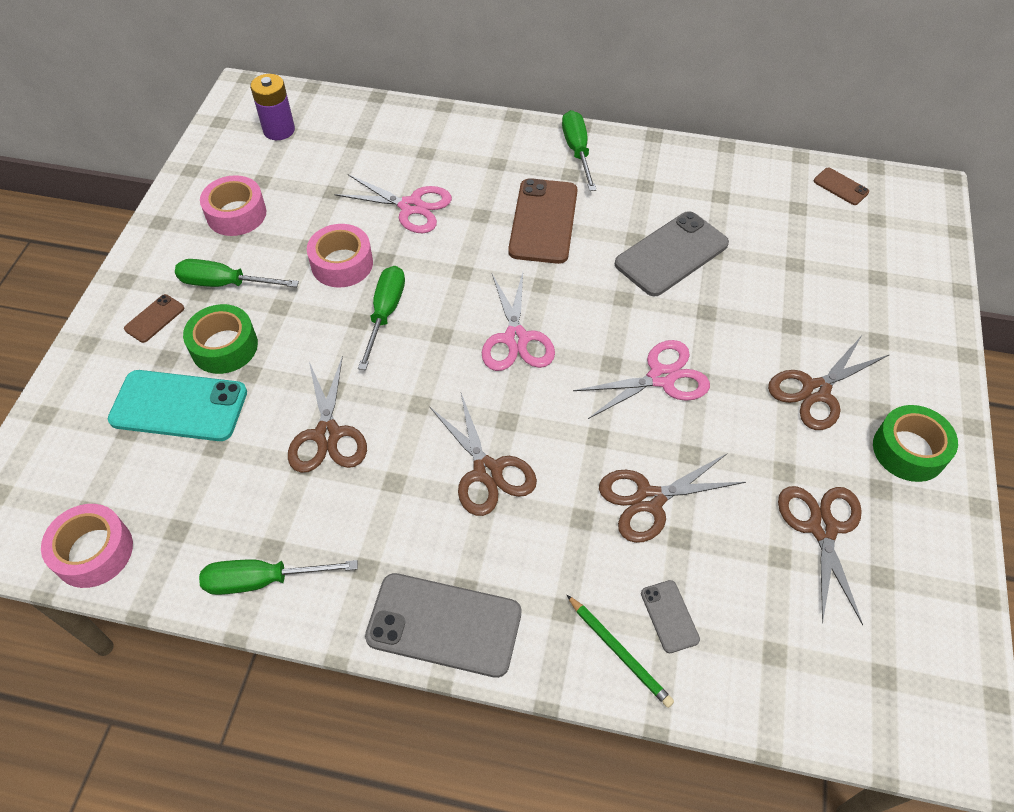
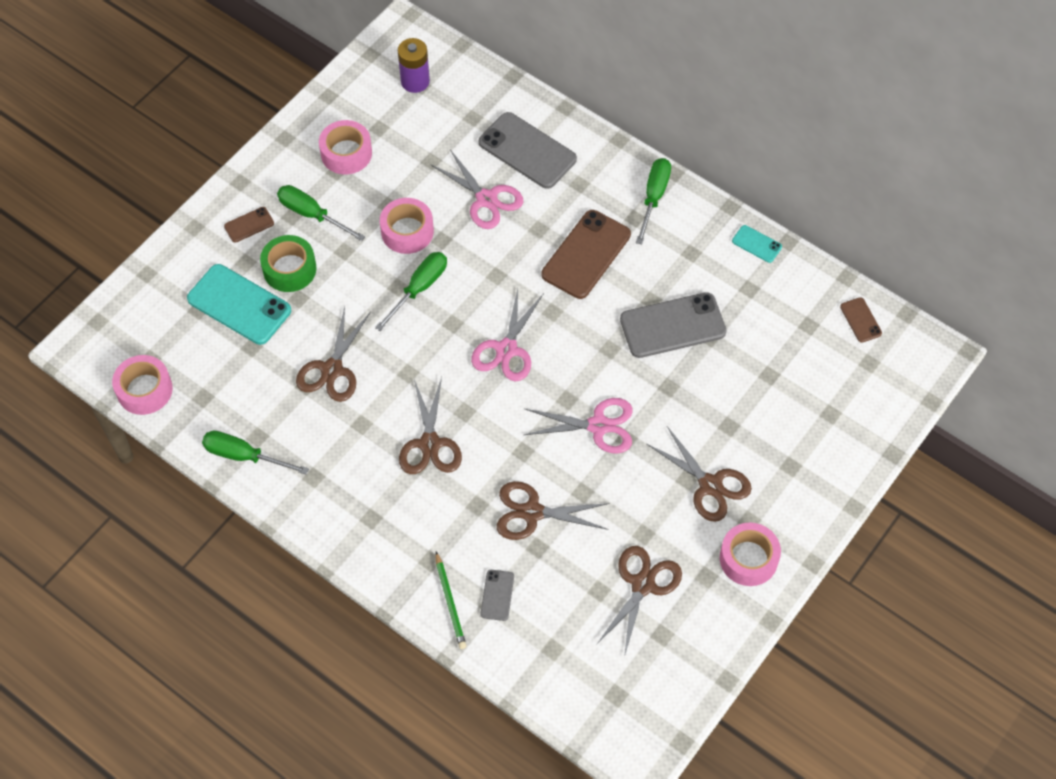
camera: 25 degrees right, 5 degrees up
(444, 624) = (346, 535): grey phone -> grey phone (527, 151)
(700, 157) = (756, 244): none -> turquoise phone
(816, 391) = (710, 485): brown scissors -> brown scissors turned 120 degrees counterclockwise
(909, 450) = (748, 558): green tape -> pink tape

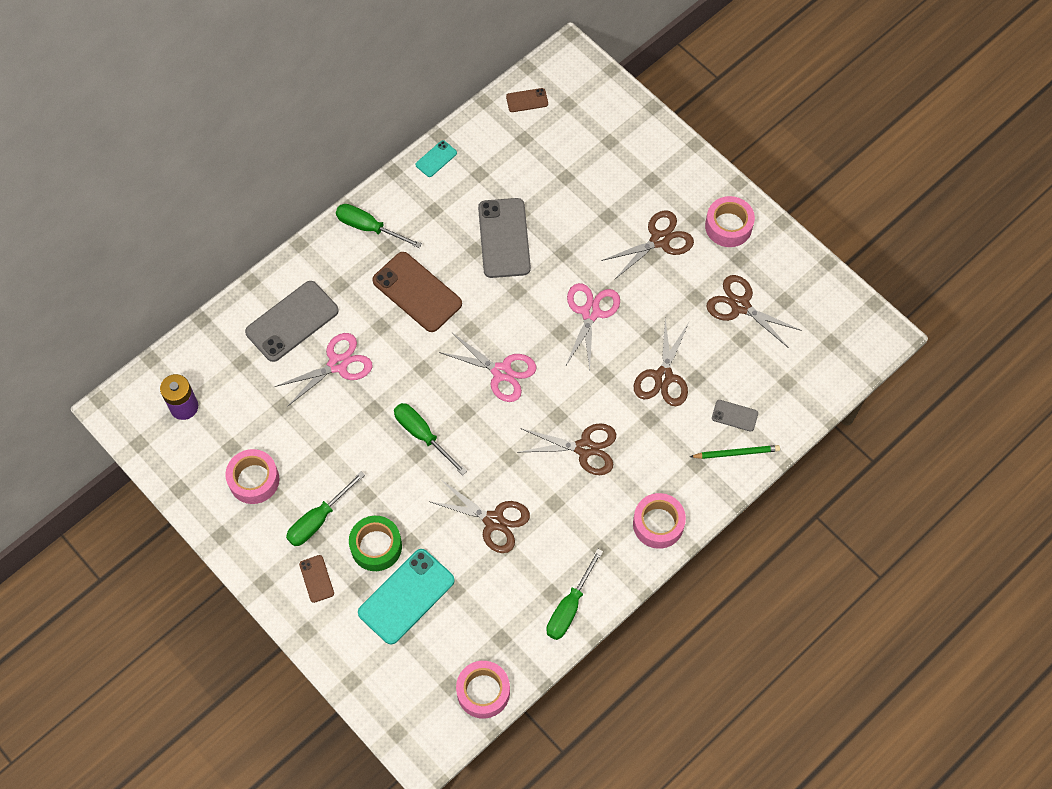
camera: 80 degrees left, 5 degrees up
(407, 231) = (357, 437): pink tape -> pink tape (658, 524)

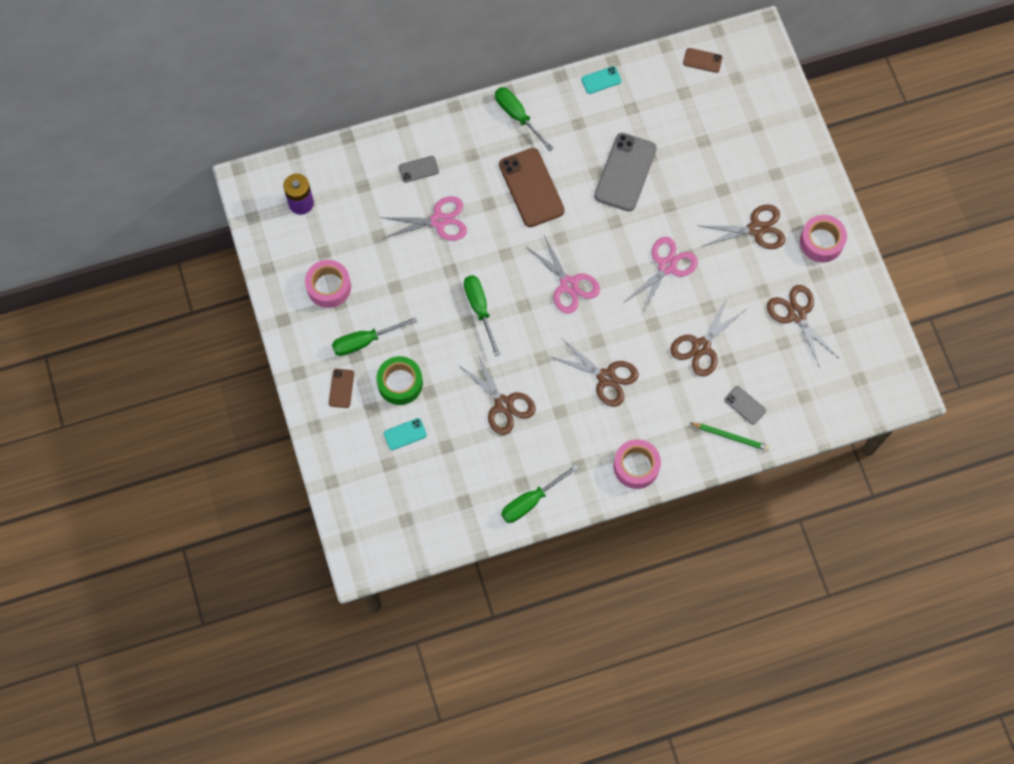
camera: 25 degrees right, 5 degrees up
(292, 321) = (418, 169): grey phone -> grey phone, size x0.48
(406, 596) = (405, 434): turquoise phone -> turquoise phone, size x0.48
(483, 692) = (429, 537): pink tape -> none

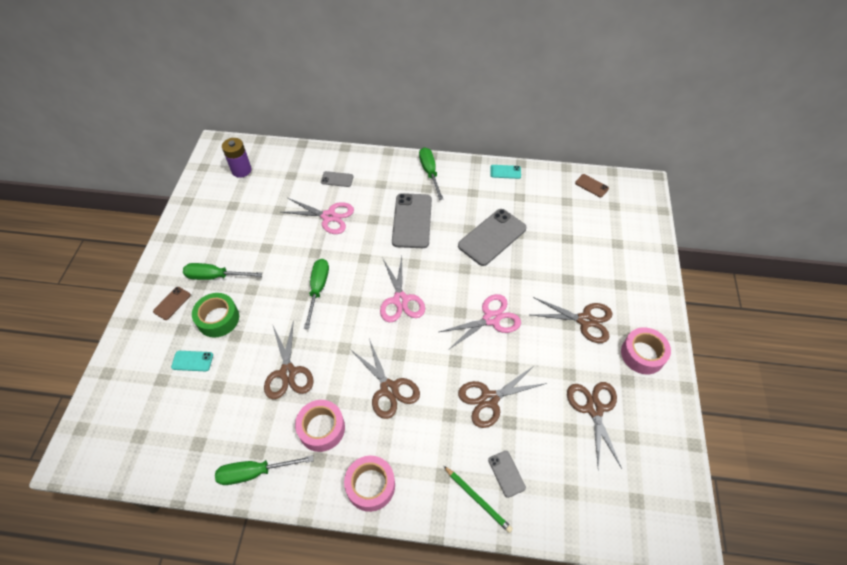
camera: 25 degrees right, 15 degrees down
(329, 287) = (219, 229): pink tape -> pink tape (321, 428)
(531, 188) = (412, 221): brown phone -> grey phone

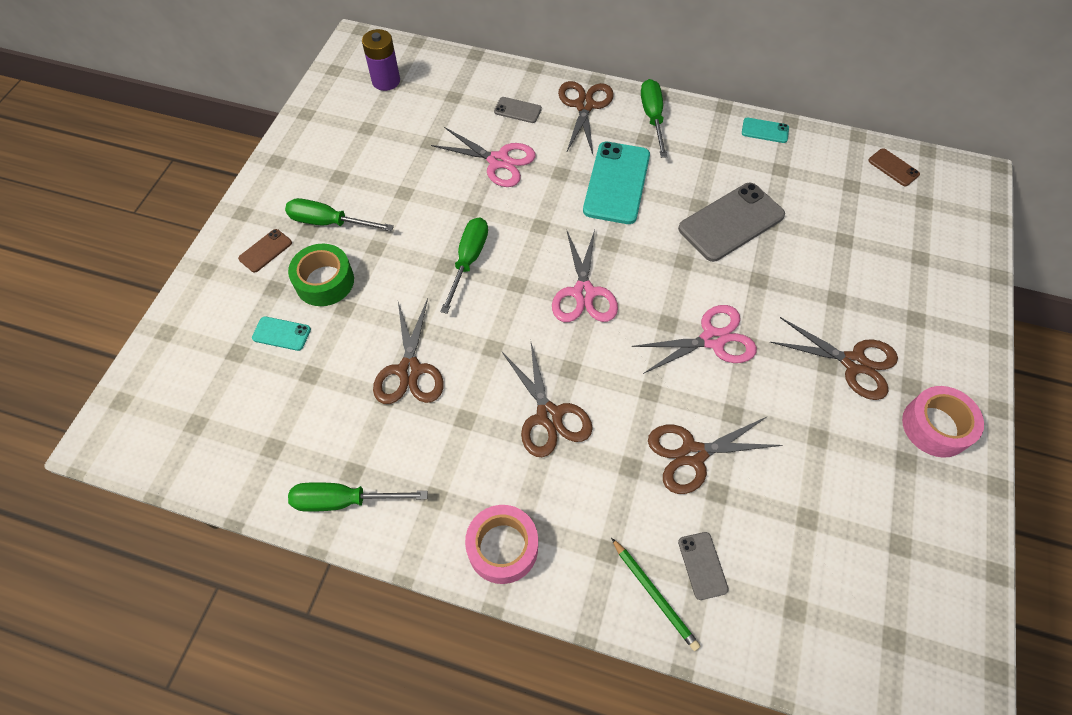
camera: 10 degrees right, 5 degrees up
(321, 428) = (445, 456): pink tape -> none
(412, 221) = (617, 183): grey phone -> turquoise phone
(594, 409) = (849, 494): brown scissors -> brown scissors (584, 106)

